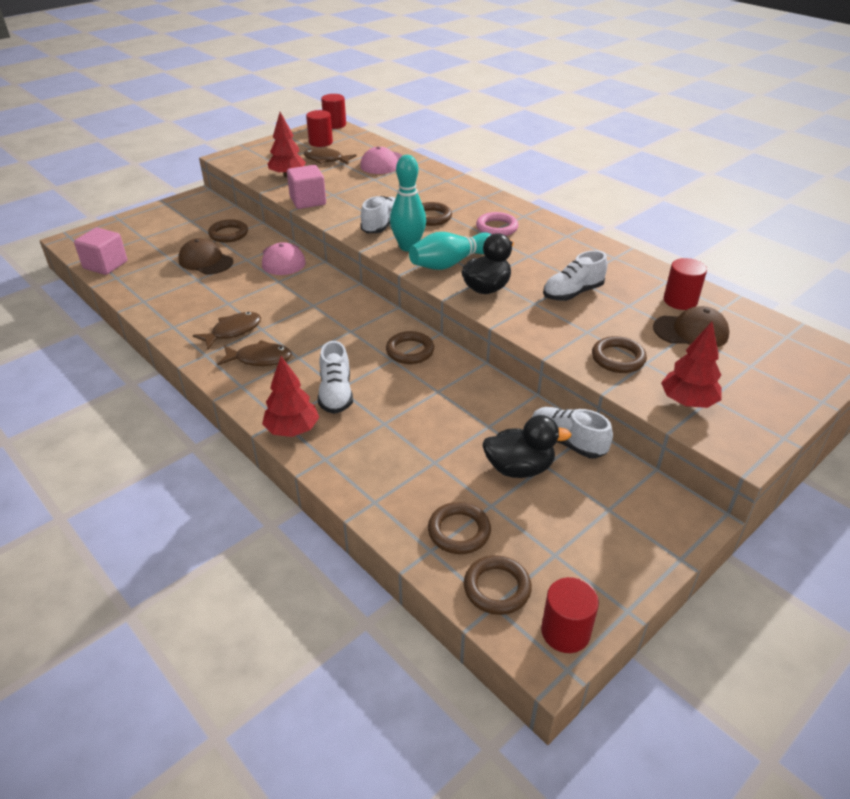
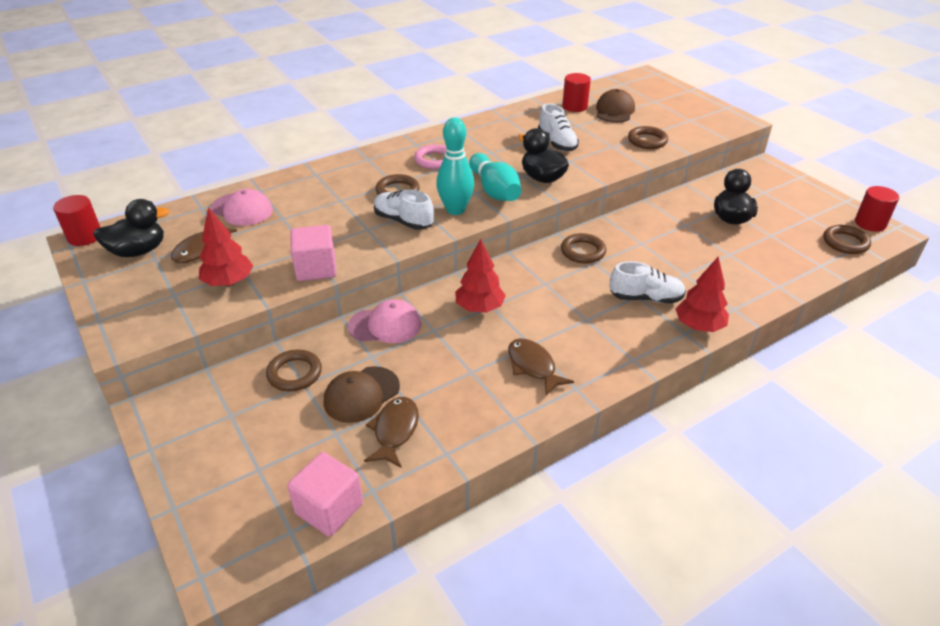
camera: 80 degrees left, 0 degrees up
(260, 359) = (587, 346): brown fish -> brown fish (395, 431)
(320, 142) = (138, 251): red cylinder -> black duck
(459, 531) = (799, 251): brown ring -> none
(567, 442) = (700, 195): white shoe -> none
(687, 402) = (695, 127): red tree -> red tree (479, 308)

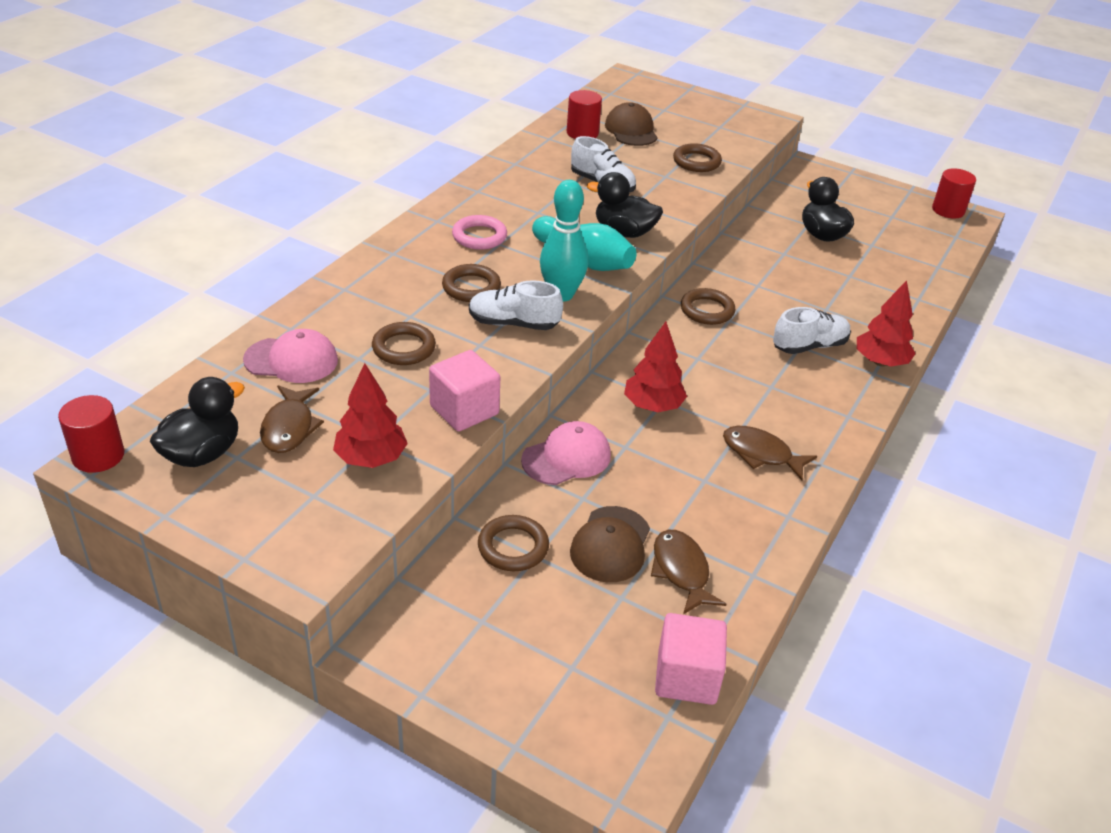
camera: 30 degrees left, 0 degrees up
(845, 242) = (941, 236): brown ring -> brown ring (403, 348)

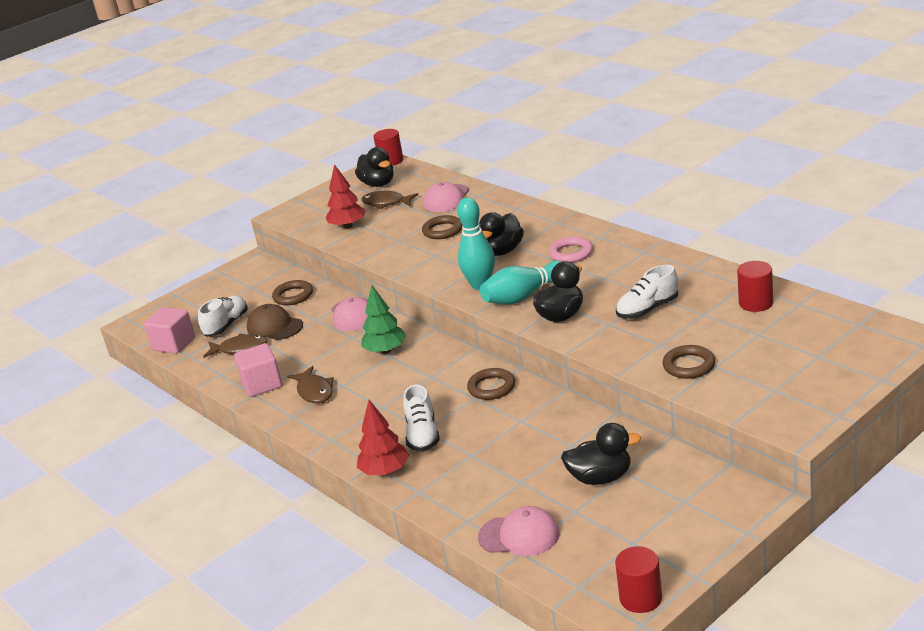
camera: 115 degrees right, 10 degrees down
(464, 410) = (372, 251): pink cube -> pink cube (262, 384)
(471, 287) = (502, 251): brown ring -> black duck
(513, 324) = (452, 266): white shoe -> white shoe (226, 325)
(631, 130) = (763, 331): brown cap -> none
(652, 406) = (386, 351): red tree -> green tree
(761, 454) = (314, 391): brown fish -> brown fish turned 105 degrees clockwise
(919, 269) = (519, 535): none -> pink cap

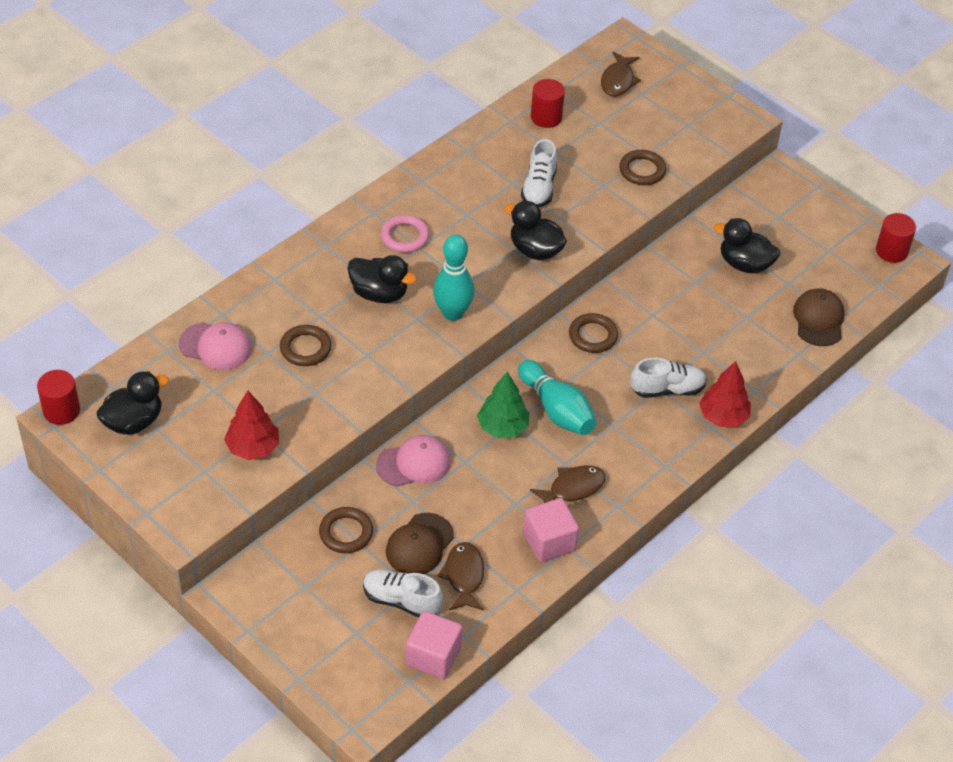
camera: 100 degrees left, 20 degrees up
(386, 203) = (200, 409): brown fish -> brown fish (618, 80)
(519, 535) = (818, 319): pink cap -> brown cap
(524, 296) = (487, 277): turquoise bowling pin -> turquoise bowling pin (556, 410)
(600, 478) = (744, 264): black duck -> black duck turned 60 degrees counterclockwise
(647, 309) = (539, 188): white shoe -> white shoe turned 45 degrees clockwise

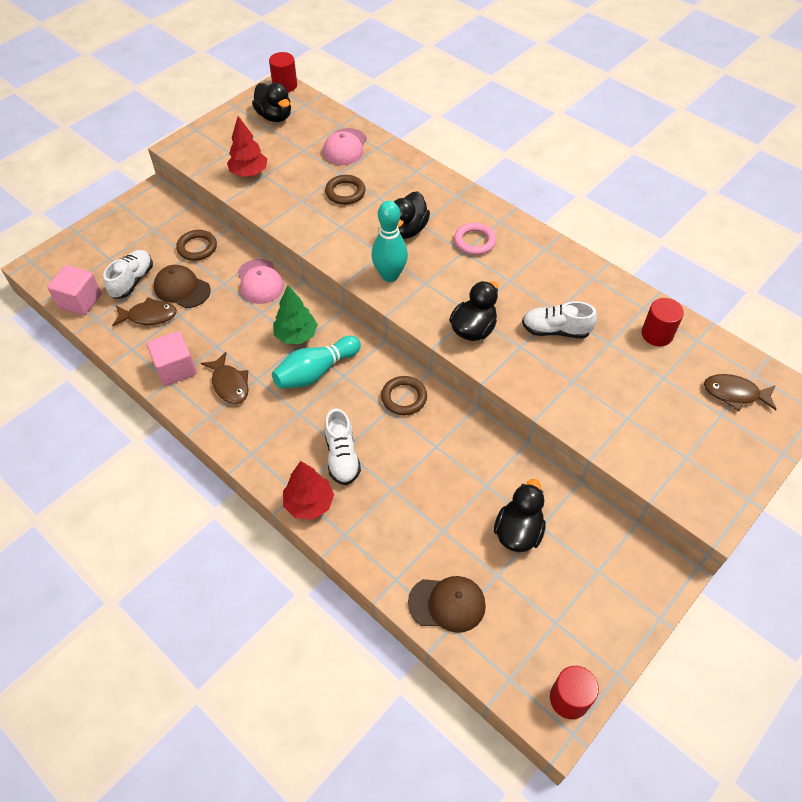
camera: 90 degrees right, 5 degrees up
(642, 170) = (602, 414): brown ring -> none

